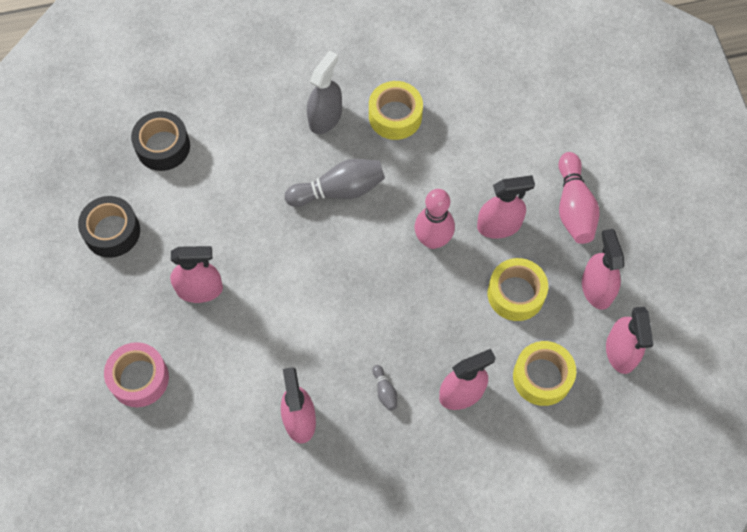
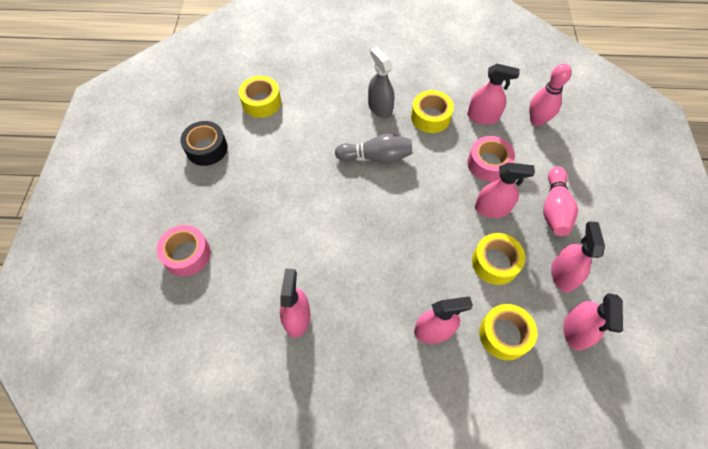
camera: 15 degrees right, 5 degrees down
(163, 146) = (261, 102): black tape -> yellow tape
(200, 289) = (254, 201): pink spray bottle -> pink spray bottle (483, 117)
(325, 117) = (380, 108): grey spray bottle -> grey spray bottle turned 75 degrees counterclockwise
(385, 391) = (371, 312): grey bowling pin -> none
(433, 240) = (438, 207): pink bowling pin -> pink bowling pin (537, 120)
(482, 166) = (488, 164): none -> pink tape

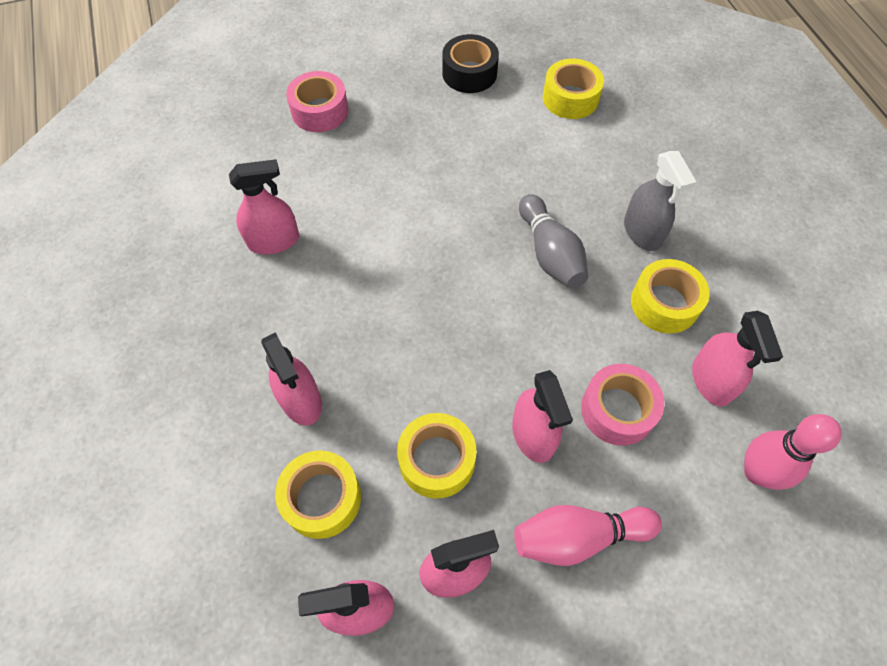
camera: 70 degrees right, 0 degrees up
(380, 108) = (642, 232): grey spray bottle -> grey spray bottle turned 120 degrees clockwise

